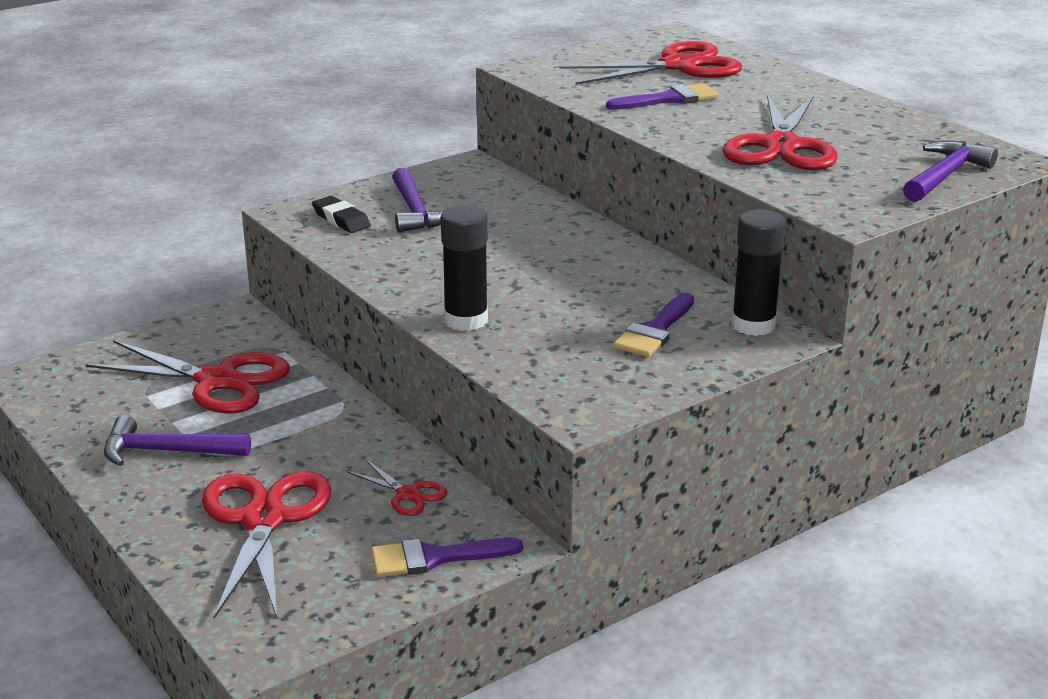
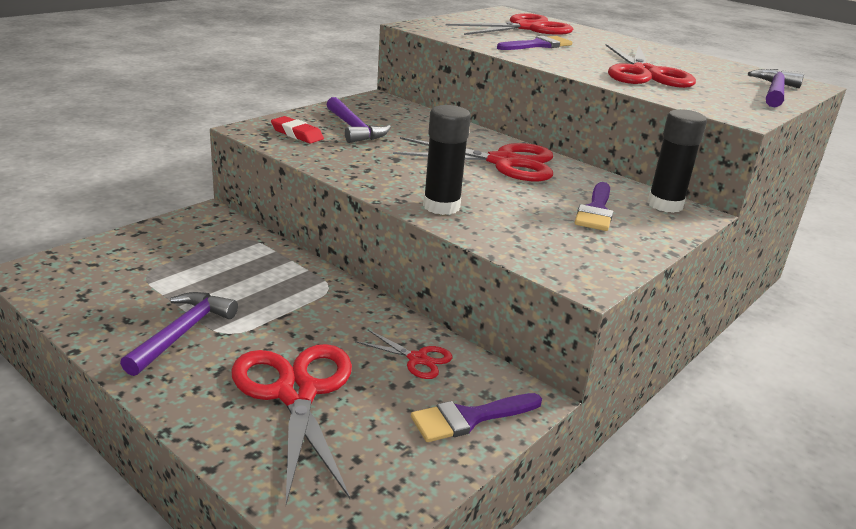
camera: 15 degrees left, 0 degrees up
(167, 451) = (182, 333): purple hammer -> purple hammer turned 120 degrees clockwise
(217, 381) = (209, 268): red scissors -> red scissors (503, 162)
(341, 219) = (297, 134): black eraser -> red eraser

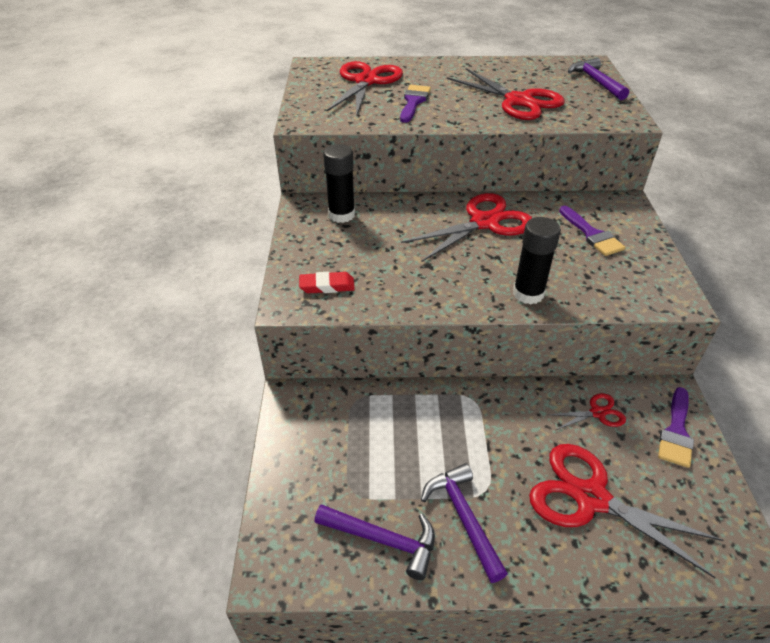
camera: 40 degrees left, 15 degrees up
(354, 128) = (350, 251): purple hammer -> purple hammer (383, 540)
(665, 205) = (607, 204): black glue stick -> black glue stick (341, 215)

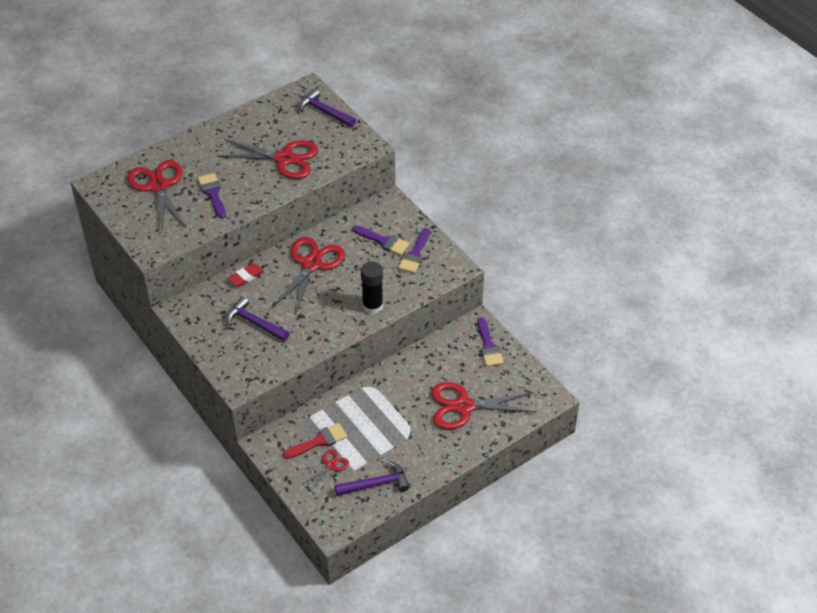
camera: 35 degrees left, 5 degrees up
(327, 286) = (251, 362): red eraser -> red eraser (246, 277)
(341, 215) = (212, 305): black glue stick -> none
(356, 432) = (319, 441): none -> red brush
(464, 518) = (408, 451): purple hammer -> purple hammer (255, 323)
(597, 413) = (443, 357): red scissors -> red scissors (330, 465)
(626, 262) = (415, 254): none -> purple brush

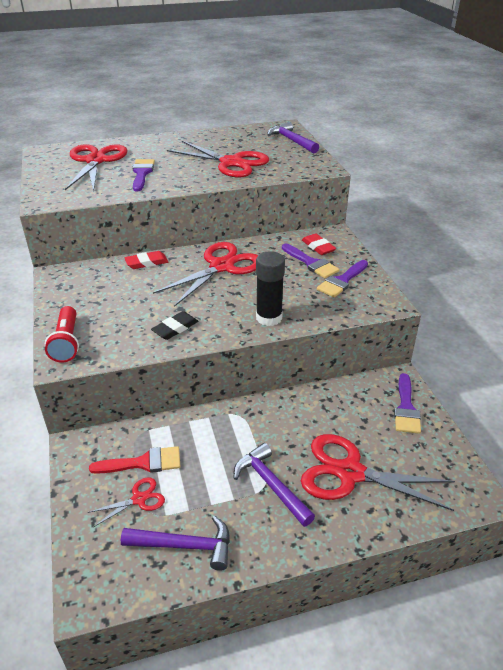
camera: 20 degrees right, 10 degrees down
(232, 370) = (67, 342): none -> red flashlight
(255, 323) = (126, 303): purple hammer -> purple hammer (271, 485)
(306, 335) = (175, 328): none -> black eraser
(382, 221) = (318, 247): none -> red eraser

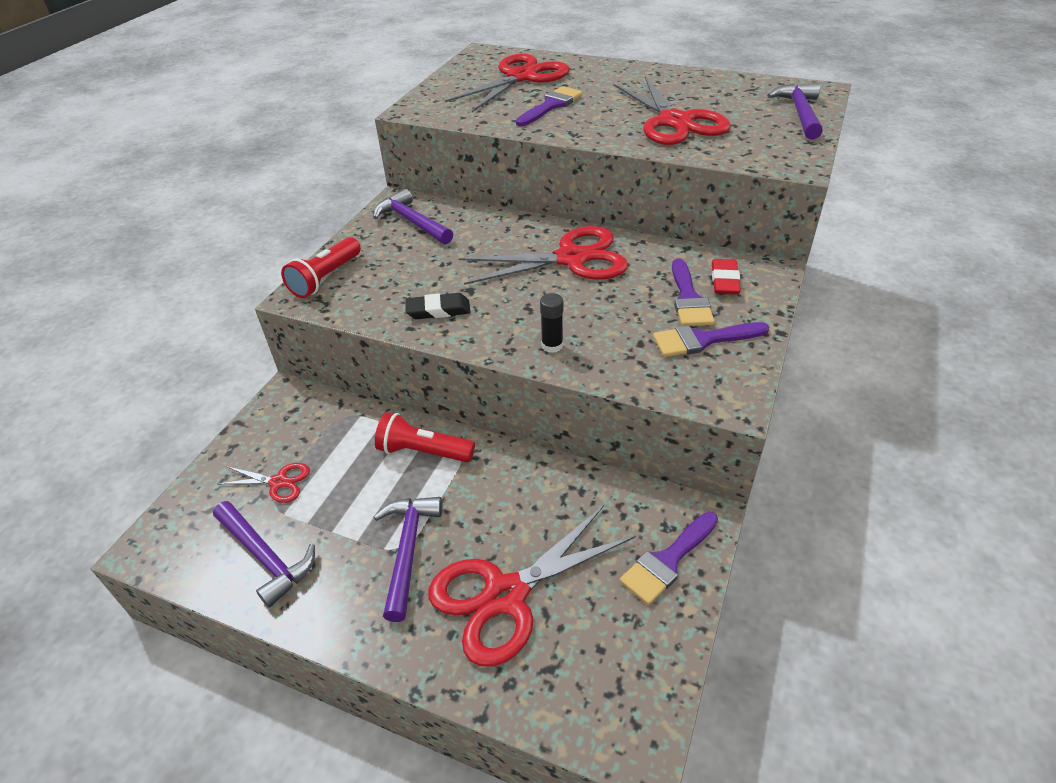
camera: 40 degrees right, 5 degrees up
(86, 283) = (412, 222): none -> purple hammer
(143, 463) = (320, 447): red brush -> none
(146, 263) = (495, 222): red eraser -> none
(217, 427) = (423, 452): none -> red flashlight
(269, 318) = (552, 345): black glue stick -> black glue stick, size x0.57
(350, 473) = (506, 595): red scissors -> red scissors turned 90 degrees counterclockwise

